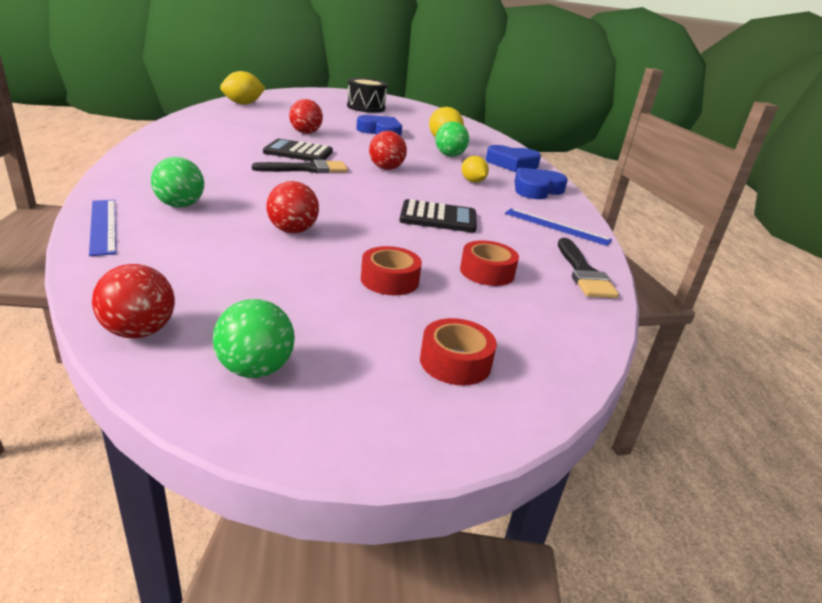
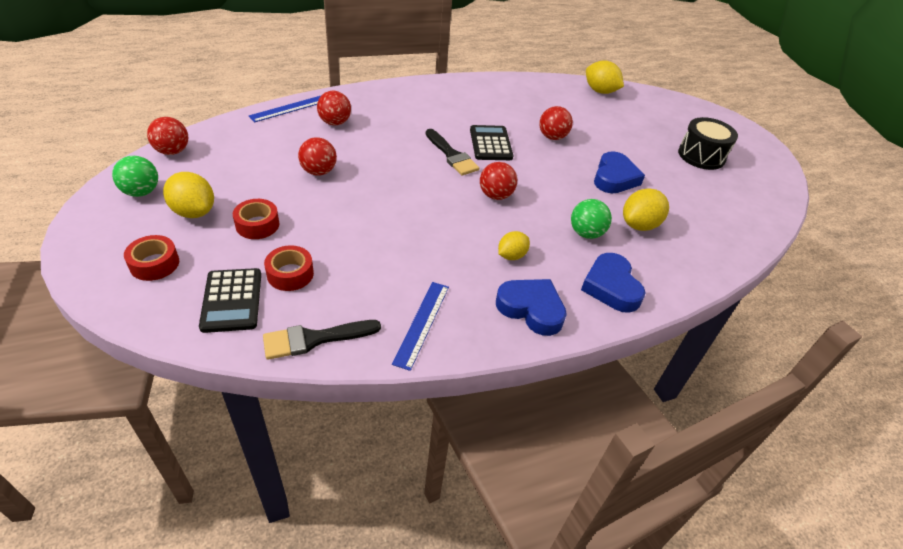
camera: 75 degrees right, 15 degrees up
(180, 205) = (335, 123): green ball -> red ball
(339, 323) = (194, 212): none -> yellow lemon
(438, 218) = (390, 239): black calculator -> black calculator (232, 300)

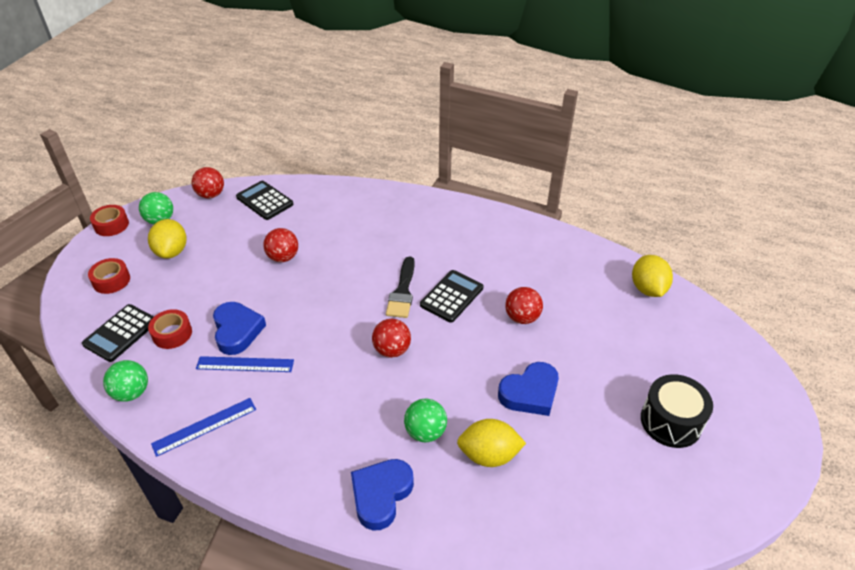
camera: 45 degrees right, 0 degrees up
(240, 137) = (265, 201): none -> black calculator
(257, 225) = (196, 282): red tape -> red tape (111, 225)
(289, 108) = (326, 189): blue ruler -> blue ruler (245, 364)
(315, 339) = (132, 392): black brush -> green ball
(335, 123) = (345, 217): red ball -> none
(511, 256) = (335, 413): yellow lemon -> none
(531, 309) = (292, 468): blue heart -> blue heart (237, 331)

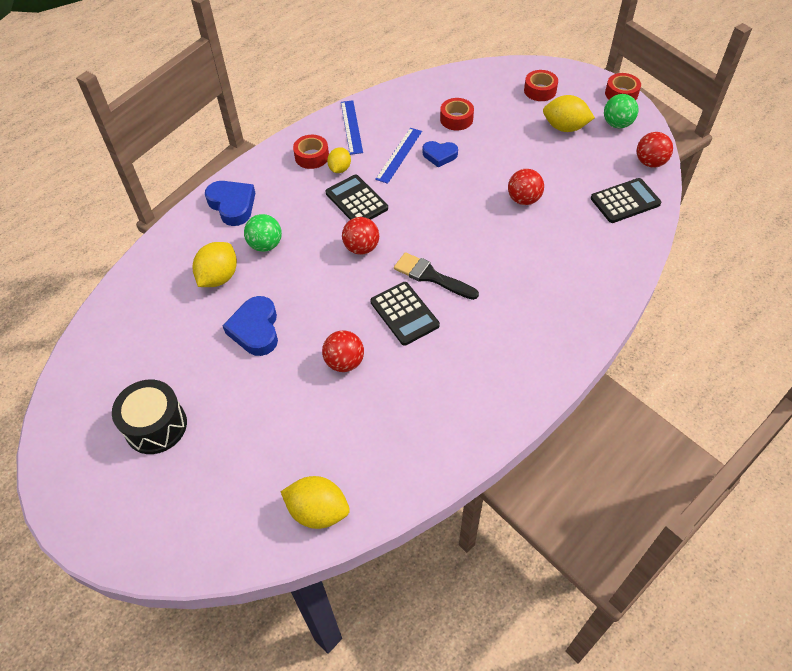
camera: 115 degrees right, 10 degrees up
(120, 333) = (472, 92): black calculator -> black calculator (356, 201)
(132, 392) = (405, 95): green ball -> none
(237, 331) = (439, 155): blue heart -> blue heart, size x0.66
(270, 446) = (312, 156): none -> red tape
(283, 410) = (340, 169): none -> yellow lemon

